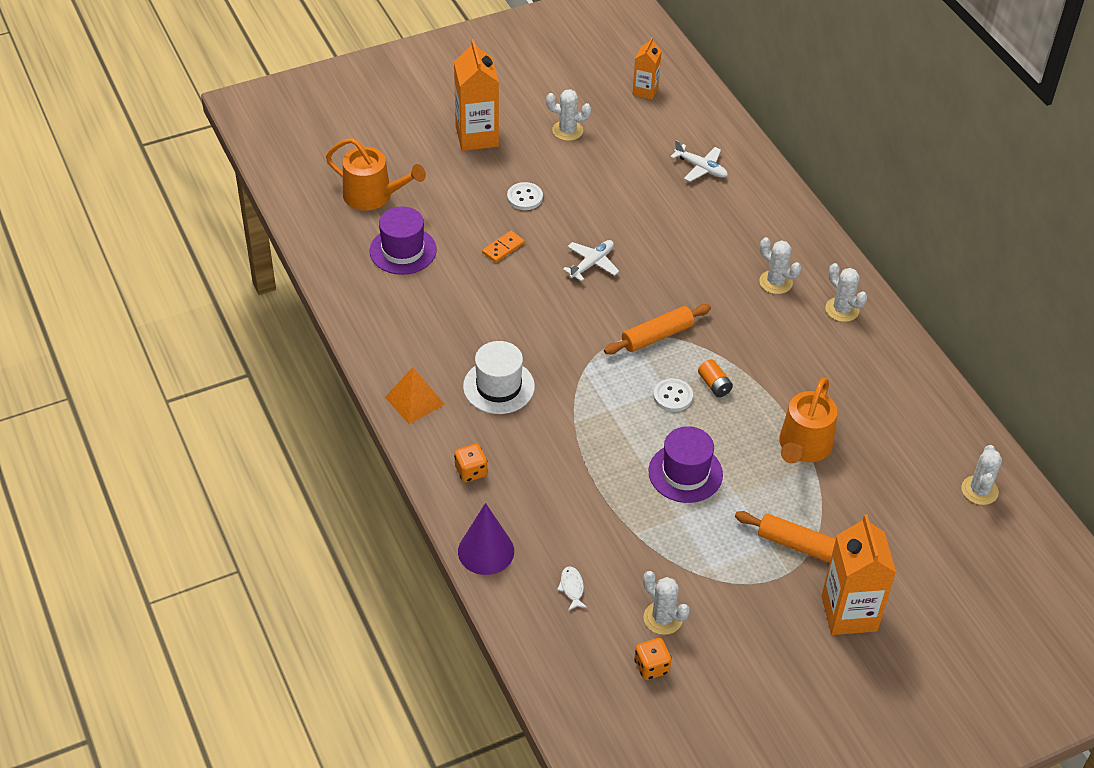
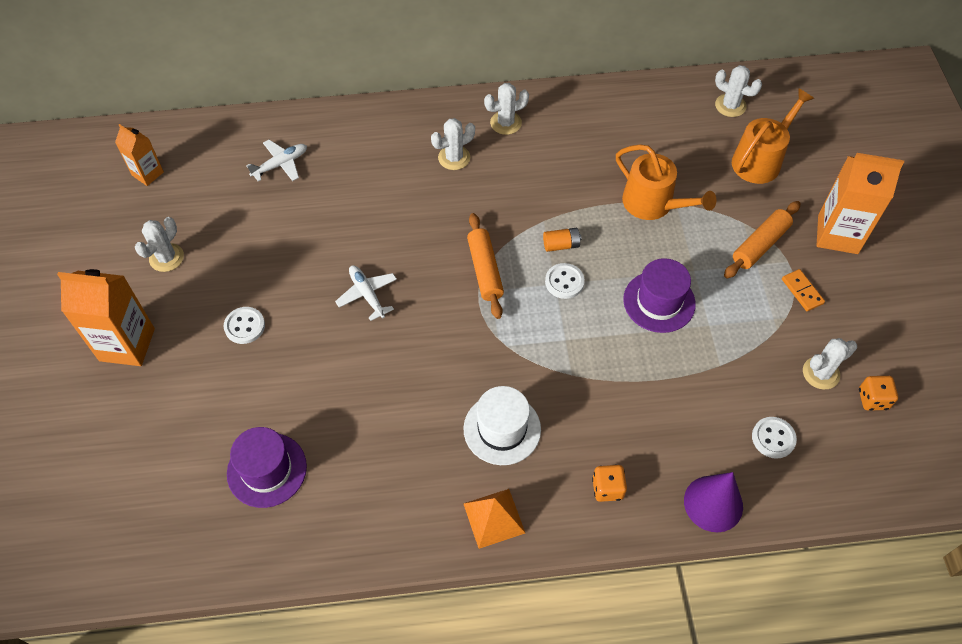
camera: 70 degrees left, 10 degrees up
(373, 196) = (164, 479): orange watering can -> orange watering can (760, 160)
(503, 248) = (309, 368): orange domino -> orange domino (802, 291)
(572, 588) = (773, 438): white fish -> white button

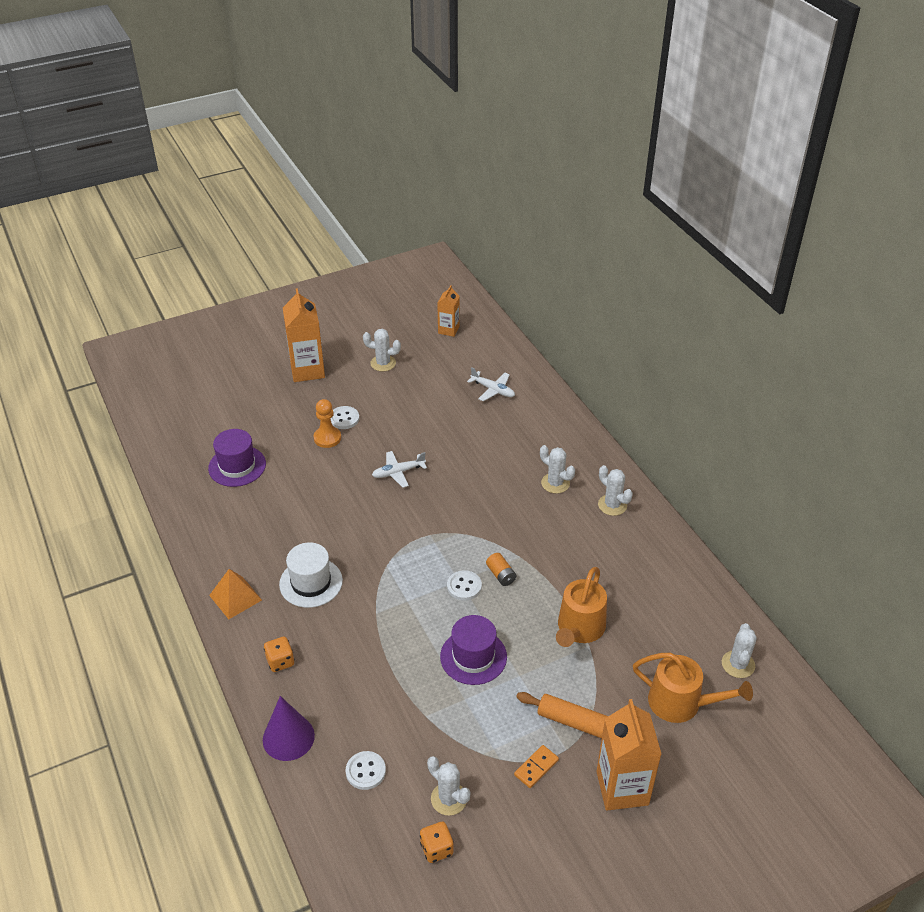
camera: 70 degrees right, 15 degrees down
(270, 353) = (327, 438): none -> orange pawn
(367, 294) = (398, 472): white plane -> white plane turned 150 degrees counterclockwise
(485, 270) = (452, 533): orange rolling pin -> none

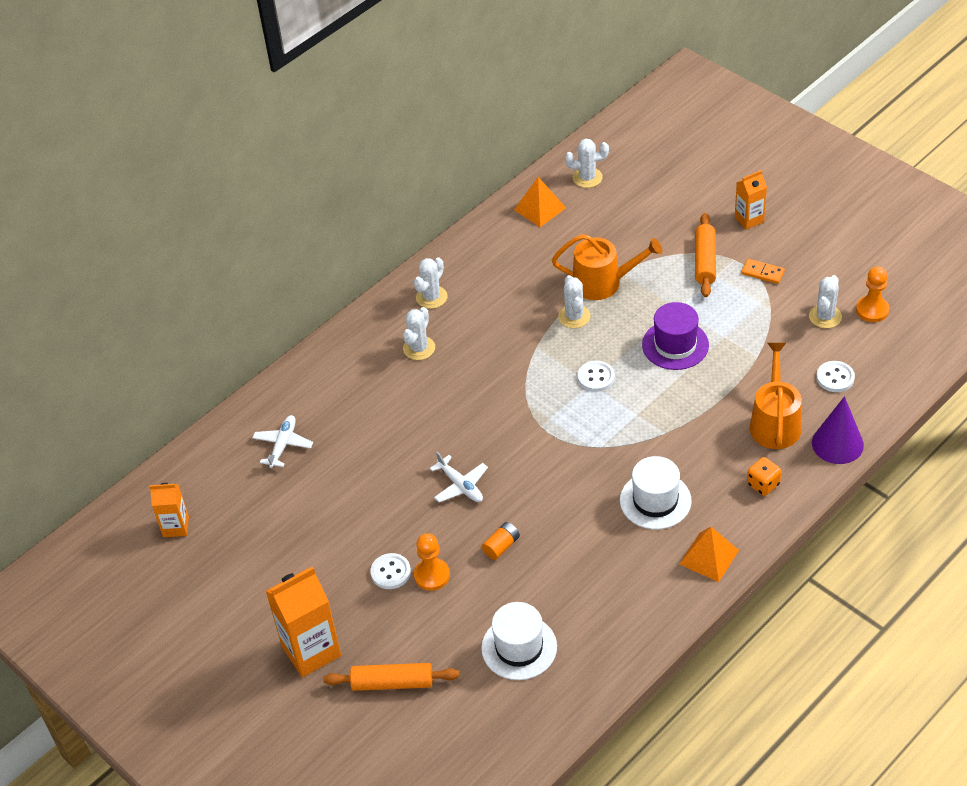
camera: 105 degrees left, 5 degrees up
(237, 466) = (519, 647): purple hat -> white hat
(256, 400) = (392, 683): none -> orange rolling pin
(383, 363) = (269, 572): white cactus -> white cactus (574, 316)
(436, 849) = (872, 310): orange dice -> orange pawn
(501, 575) = (567, 354): orange battery -> orange battery (501, 546)
(622, 788) = (749, 219): orange carton -> orange carton, size x0.57
(681, 703) = (647, 203): orange watering can -> orange watering can (775, 422)
(703, 611) = (539, 208): none -> orange pyramid

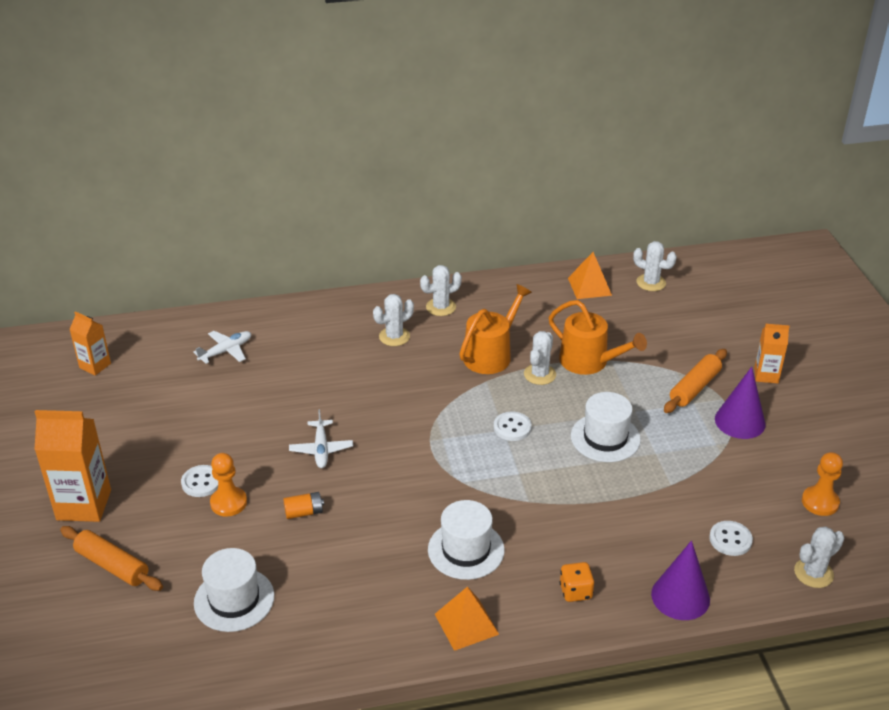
camera: 30 degrees right, 10 degrees down
(675, 345) = (605, 438): purple hat -> white hat
(762, 273) = (740, 421): orange domino -> purple cone
(775, 422) = (636, 546): orange watering can -> orange watering can (491, 355)
(825, 316) = (767, 484): white cactus -> white cactus (813, 573)

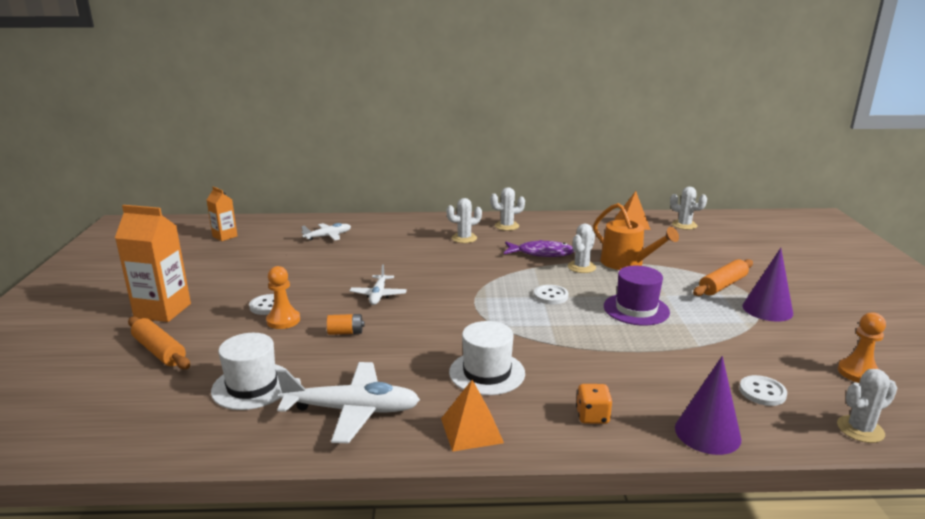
camera: 10 degrees right, 15 degrees down
(346, 616) = (352, 410): none -> white plane
(491, 355) = (541, 253): orange watering can -> purple fish
(605, 438) = (636, 309): white hat -> purple hat
(766, 375) = (791, 283): orange carton -> none

